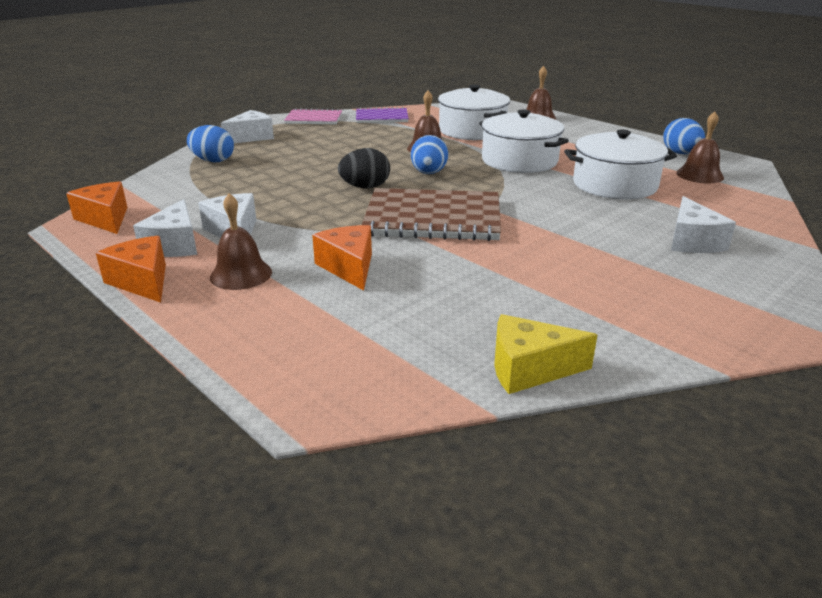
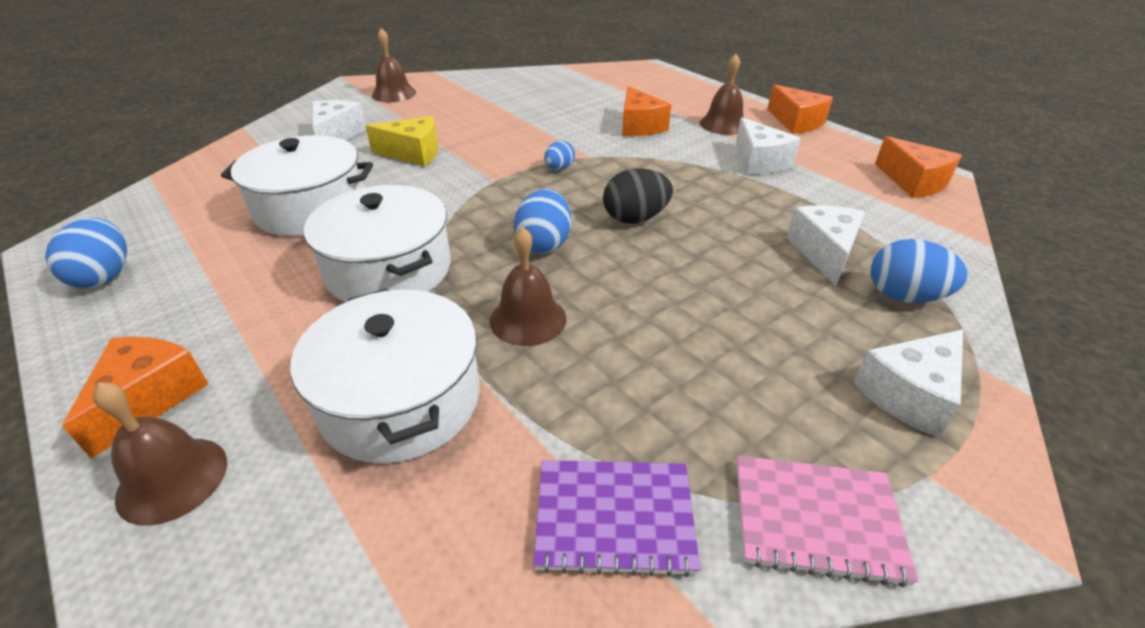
camera: 175 degrees left, 10 degrees up
(175, 245) = (803, 150): white cheese -> white cheese (824, 252)
(433, 218) = (559, 168): brown notebook -> blue egg
(529, 369) = (534, 75): yellow cheese -> yellow cheese (413, 153)
(577, 128) = (149, 399): none -> orange cheese
(700, 175) = (171, 221): brown bell -> brown bell (394, 94)

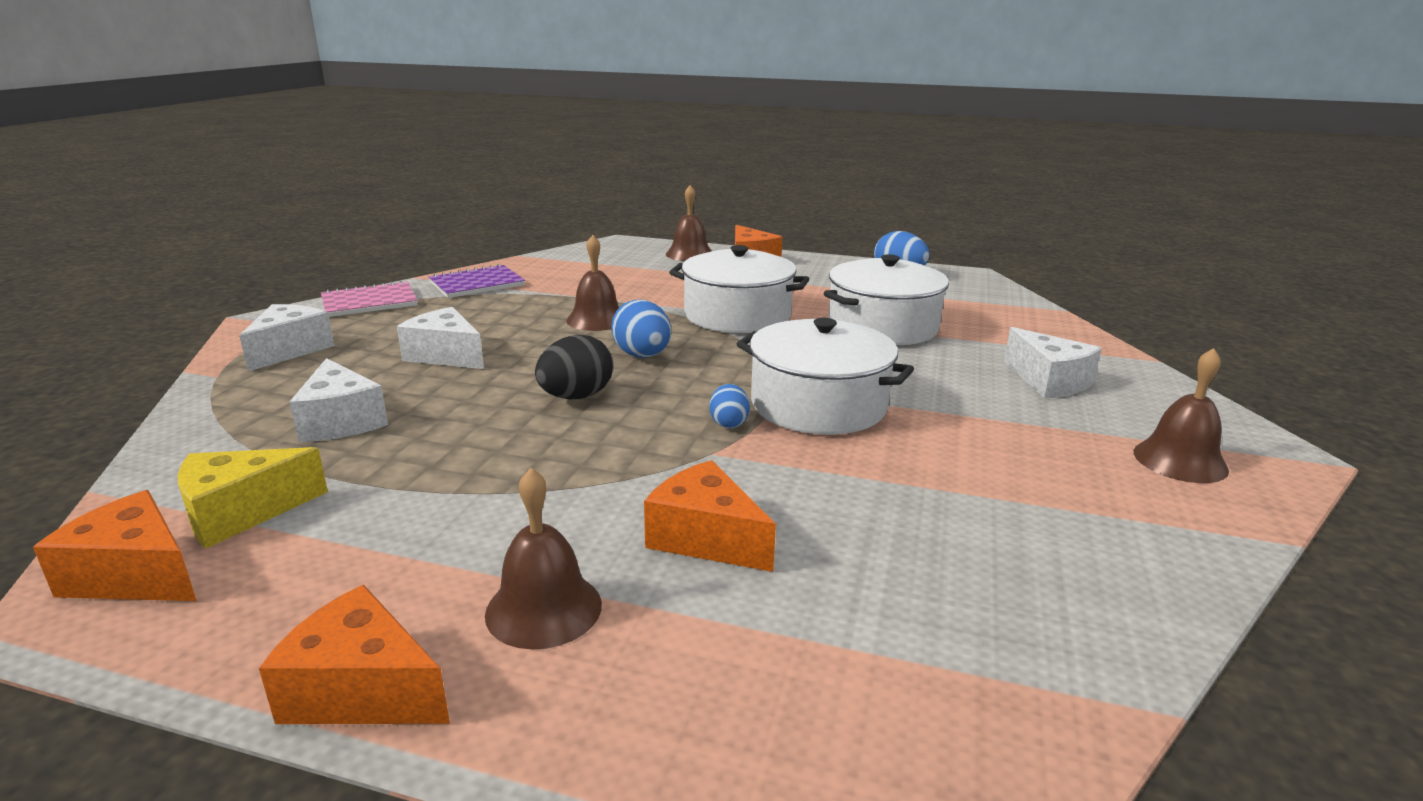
camera: 145 degrees right, 15 degrees down
(400, 400) = (628, 284): white pot -> white pot (818, 405)
(413, 153) = (920, 389): yellow cheese -> yellow cheese (242, 513)
(759, 161) = (440, 528): white cheese -> white cheese (446, 355)
(904, 296) = (259, 405): blue egg -> none

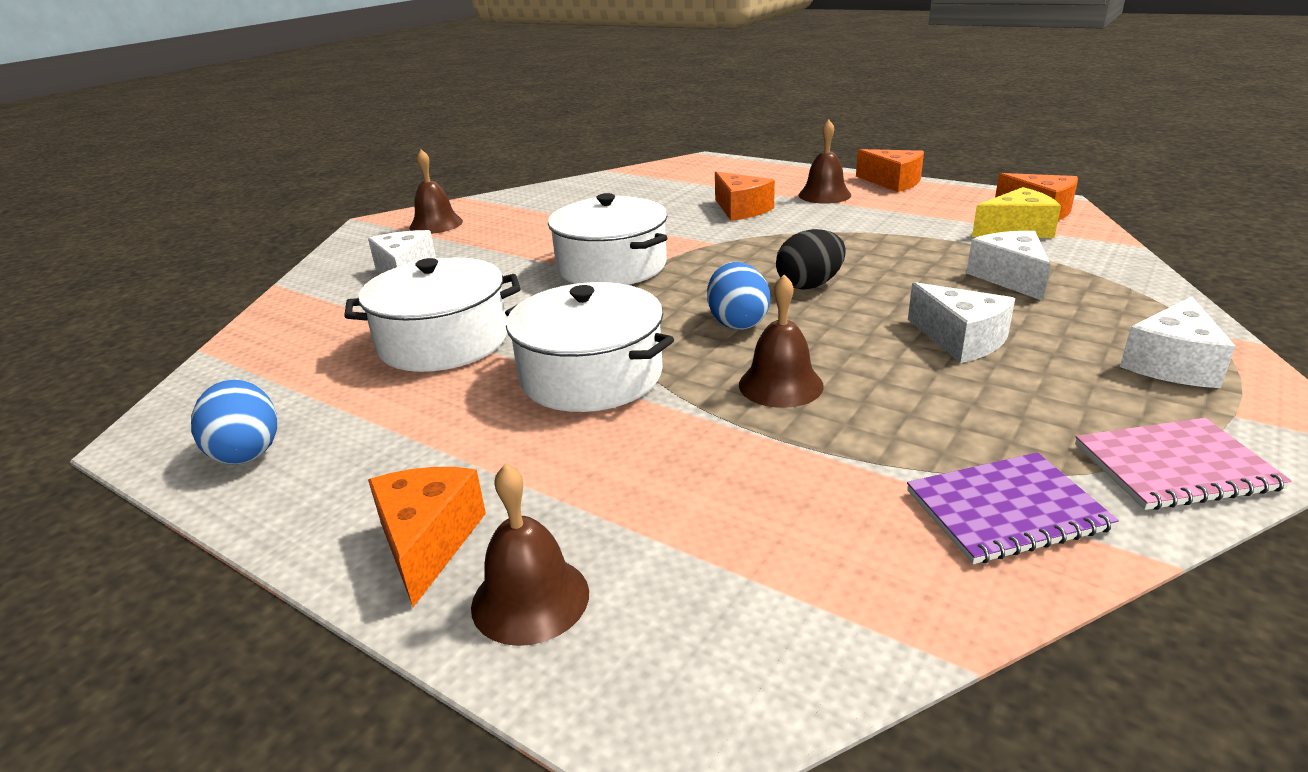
camera: 160 degrees left, 5 degrees up
(729, 423) = (691, 258): blue egg -> none

